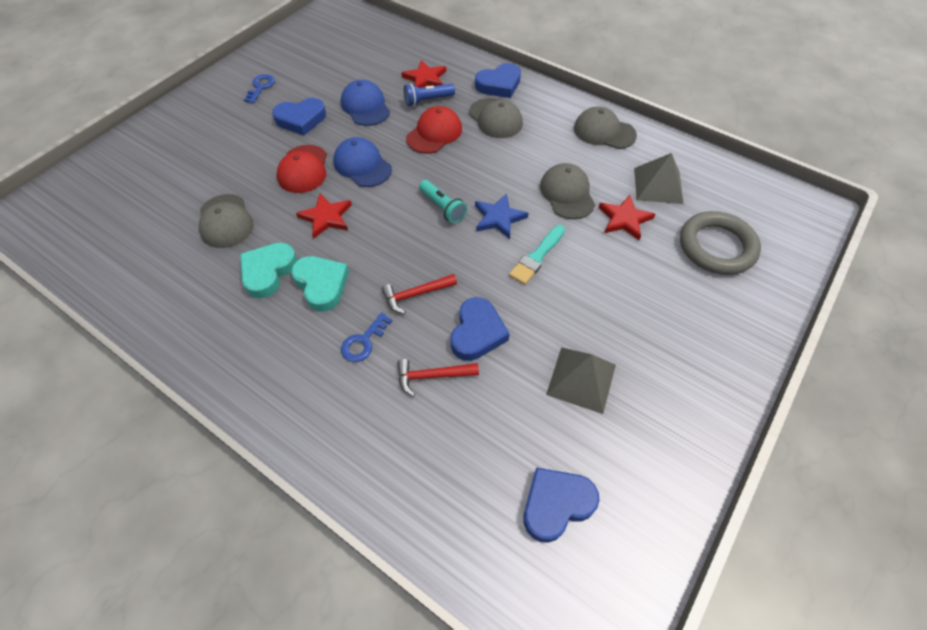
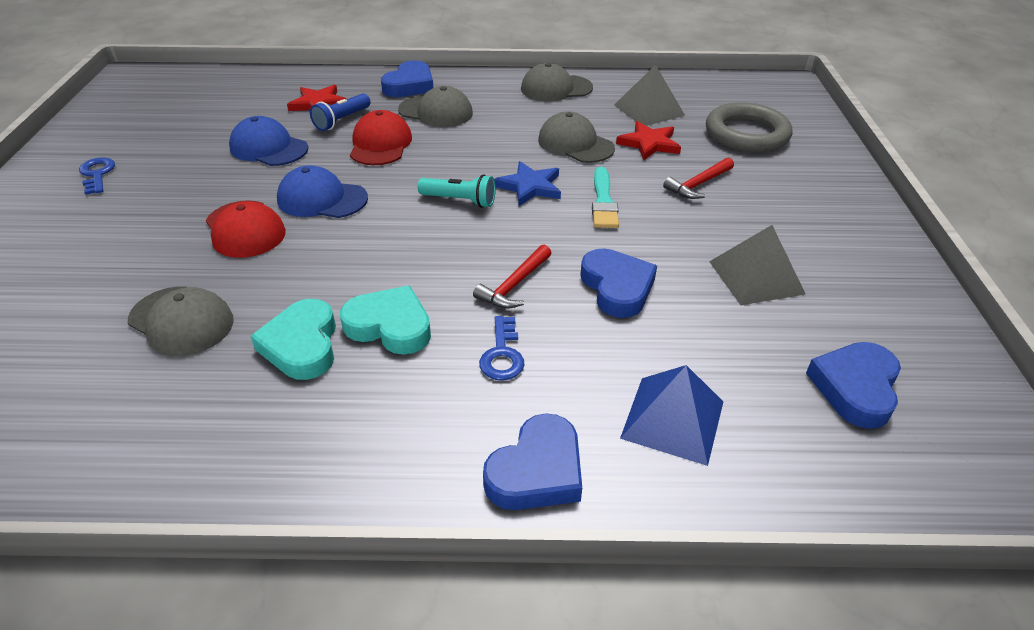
camera: 35 degrees left, 15 degrees down
(301, 119) = (191, 186): blue heart -> blue heart (537, 471)
(326, 217) = (326, 262): red star -> none
(417, 448) = (673, 419): none -> blue pyramid
(432, 376) = (614, 347): red hammer -> red hammer (698, 184)

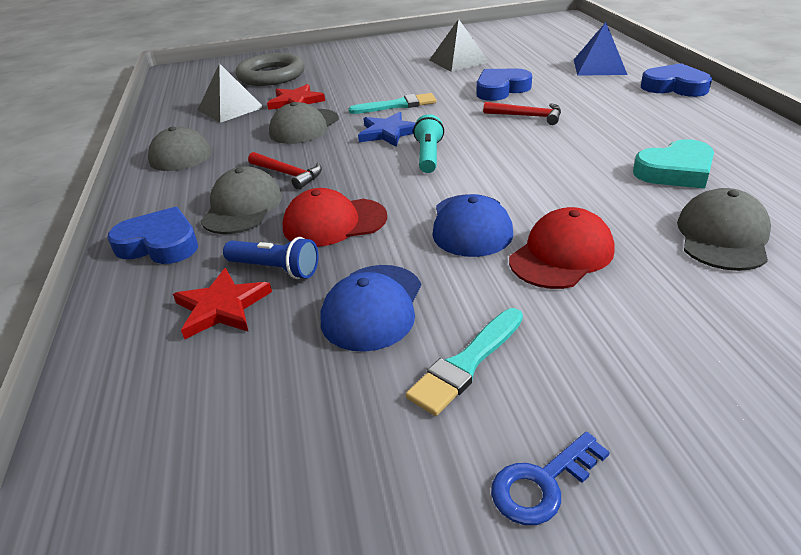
camera: 100 degrees left, 5 degrees down
(189, 169) = (466, 363): none -> turquoise brush
(390, 326) = (616, 146): turquoise heart -> none
(502, 354) = (600, 108): blue key -> none
(698, 184) = (356, 82): red hammer -> red hammer (288, 174)
(855, 388) = (533, 40): blue heart -> none

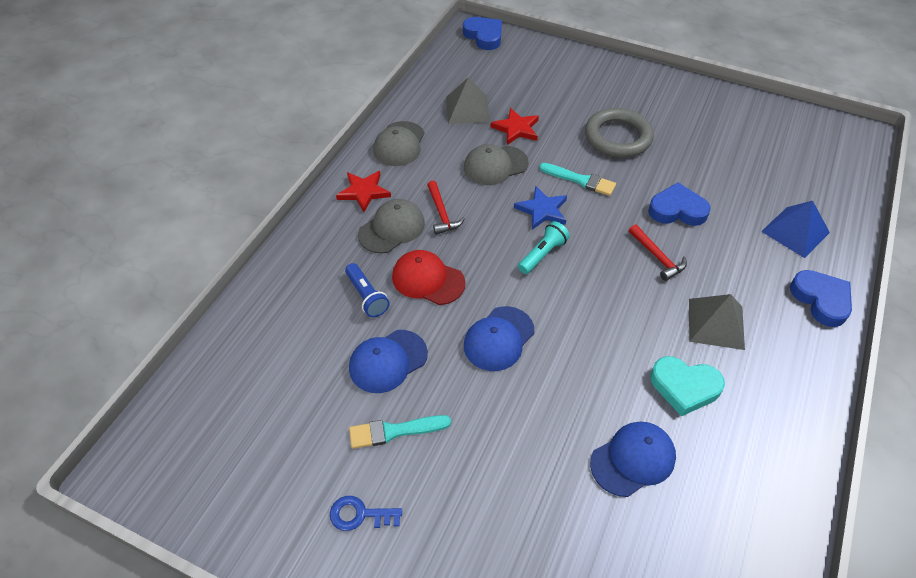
camera: 35 degrees right, 15 degrees up
(159, 244) = (328, 232): blue heart -> blue heart (484, 36)
(222, 307) = (321, 306): red star -> red star (364, 192)
(271, 75) = (530, 79): grey ring -> grey ring (618, 137)
(458, 61) = (688, 148): grey pyramid -> grey pyramid (716, 323)
(561, 255) = (521, 400): red cap -> none
(722, 236) = (633, 459): grey cap -> blue cap

